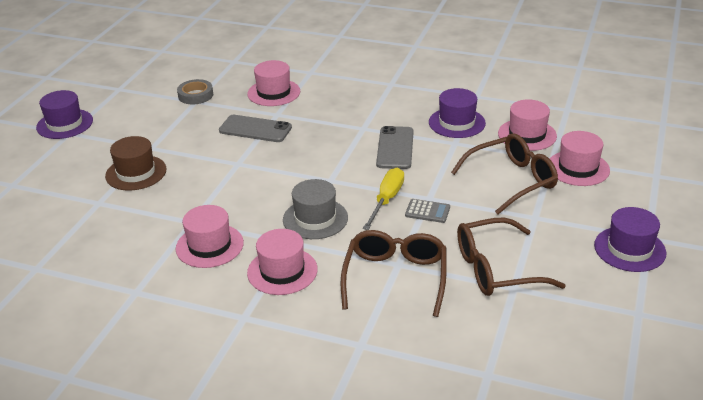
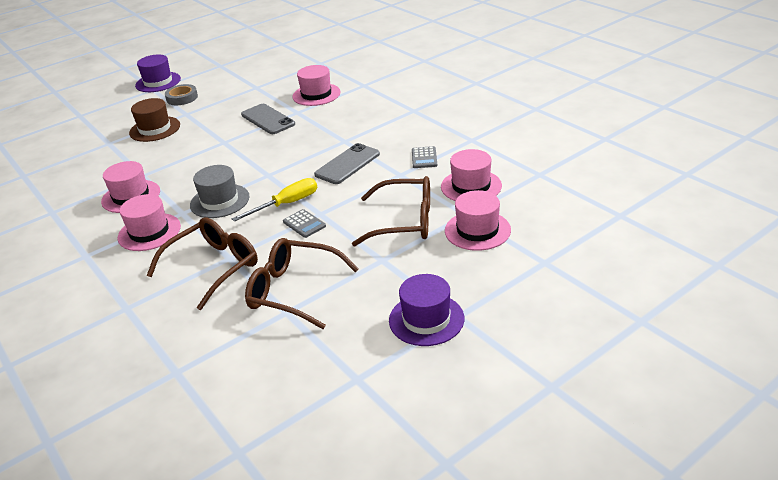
camera: 35 degrees right, 0 degrees up
(195, 95) = (261, 83): grey tape -> grey tape (182, 98)
(457, 123) = (424, 158): purple hat -> grey calculator

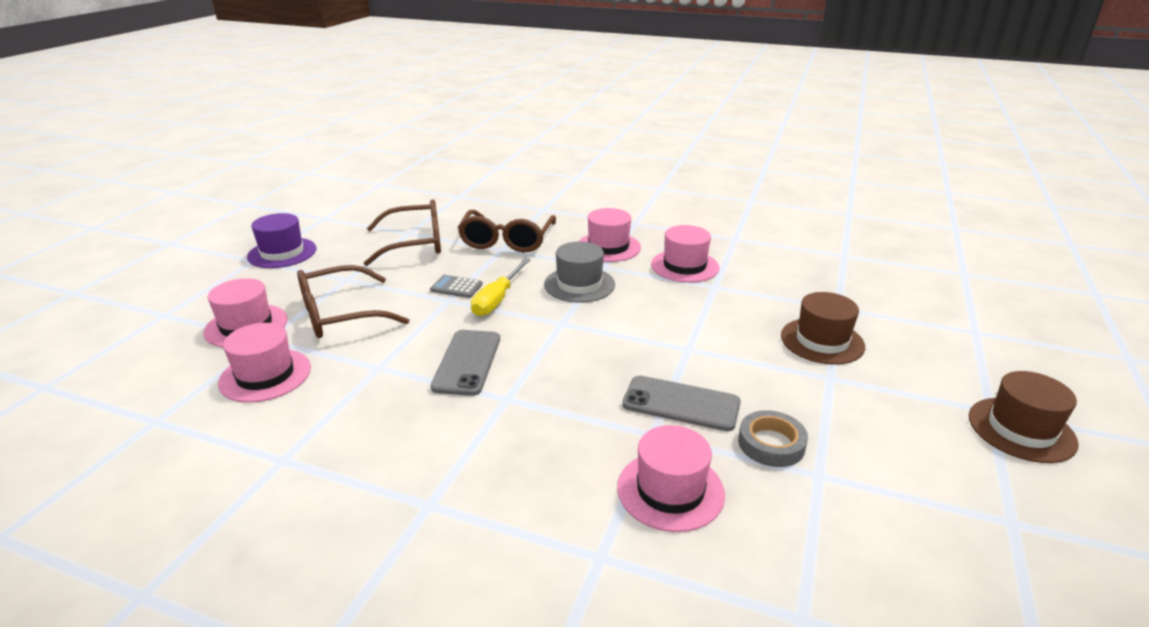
camera: 145 degrees right, 5 degrees down
(158, 82) = (1021, 429): purple hat -> brown hat
(182, 98) = (901, 406): grey tape -> grey tape (771, 443)
(424, 158) = (354, 401): grey calculator -> none

